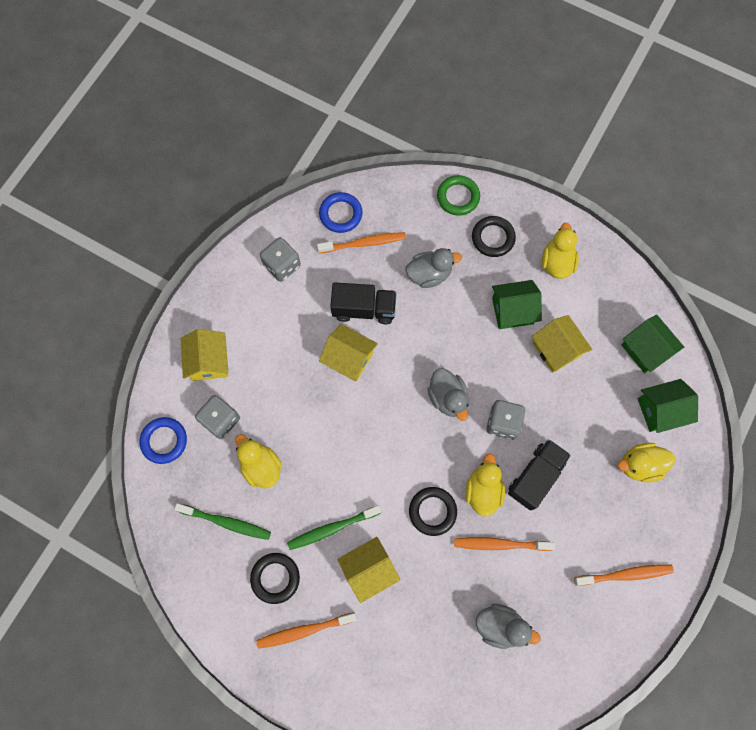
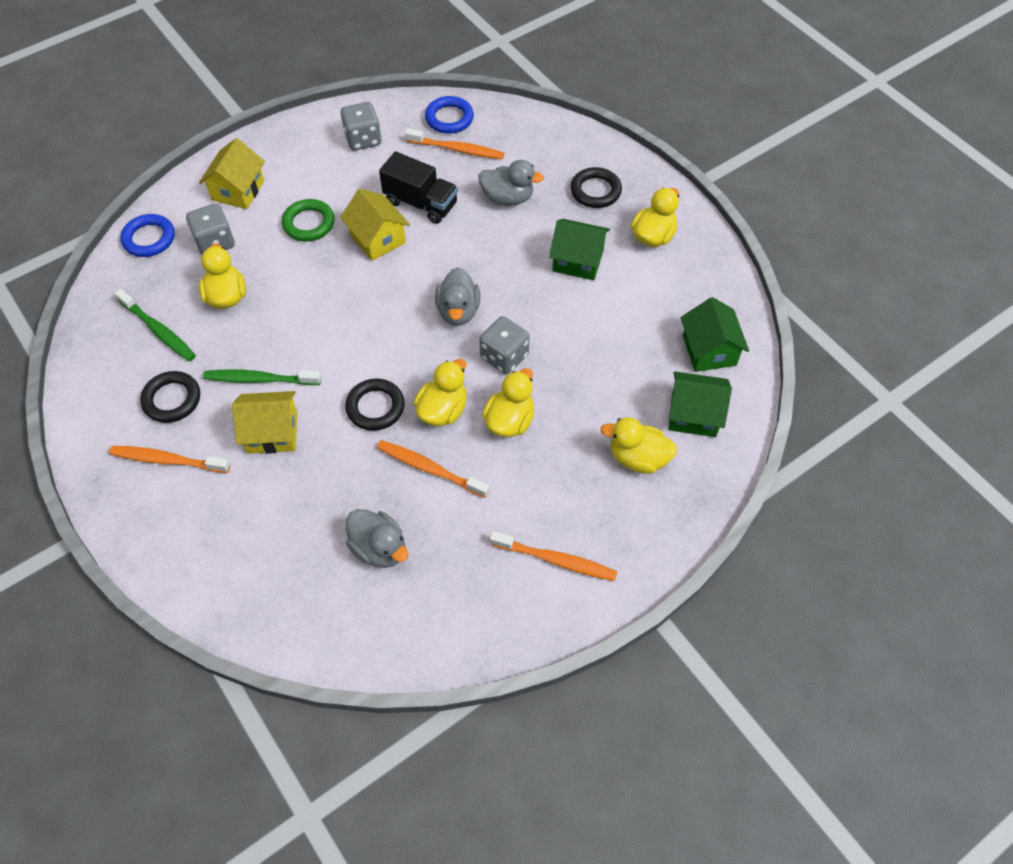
camera: 25 degrees right, 15 degrees down
(458, 197) = (579, 145): green ring -> green ring (309, 223)
(535, 476) = (509, 421): black truck -> yellow duck
(556, 349) = (606, 312): yellow house -> none

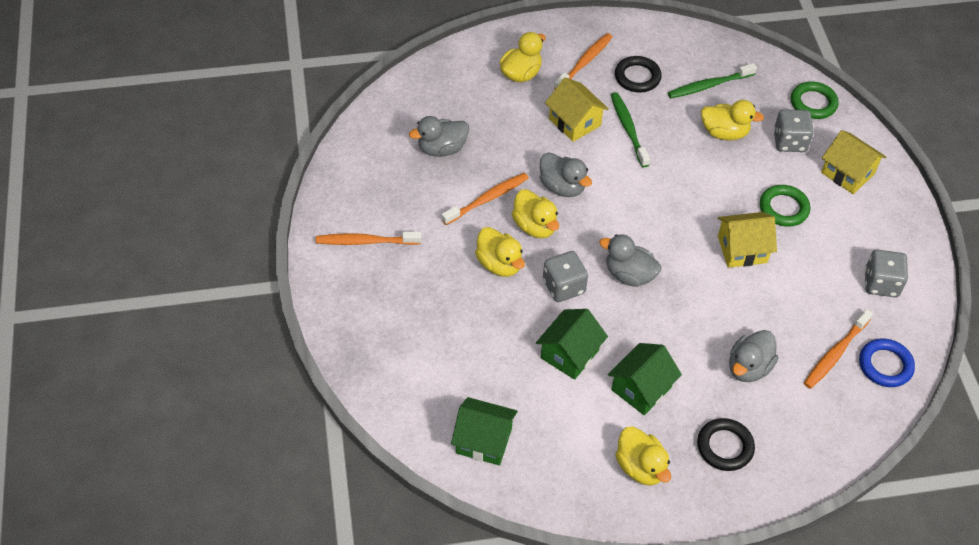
camera: 115 degrees right, 5 degrees down
(149, 239) = (813, 103): blue ring -> green ring
(260, 379) = (628, 129): green toothbrush -> green toothbrush turned 45 degrees counterclockwise
(272, 432) = (574, 122): yellow house -> yellow house turned 60 degrees counterclockwise
(375, 407) = (562, 187): black ring -> grey duck
(421, 203) = (773, 297): black truck -> none
(556, 560) = (365, 241): orange toothbrush -> orange toothbrush turned 45 degrees clockwise
(638, 458) = (413, 332): yellow duck -> yellow duck (521, 74)
(693, 414) = (427, 392): green house -> green house (569, 354)

